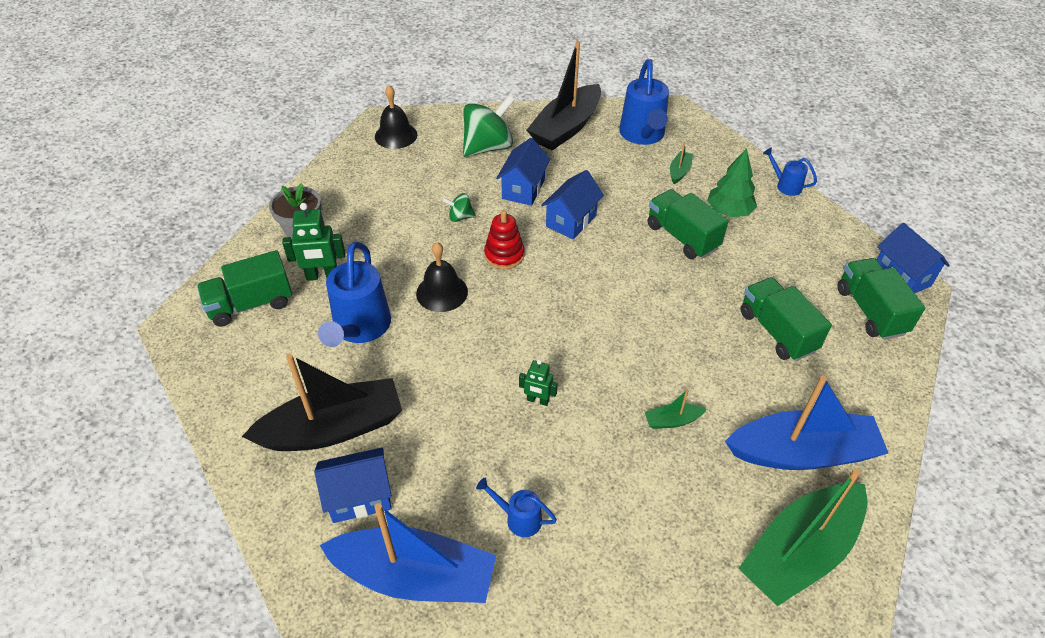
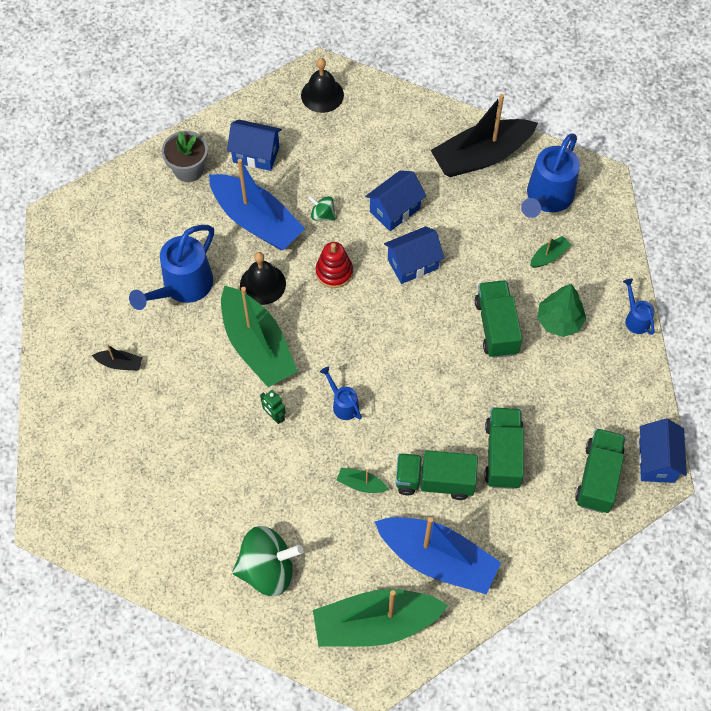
camera: 30 degrees right, 15 degrees up
(251, 304) = (115, 224): green truck -> green truck (434, 481)
(322, 276) = (181, 223): green robot -> none
(333, 428) = (120, 363): black boat -> black boat, size x0.42
(359, 497) = (110, 425): blue house -> blue house (256, 154)
(415, 576) = (114, 499): blue boat -> blue boat (256, 220)
(474, 346) = (257, 346): none -> green boat
(488, 147) = (395, 147): green spinning top -> green spinning top (267, 569)
(518, 518) = (204, 497): blue watering can -> blue watering can (343, 404)

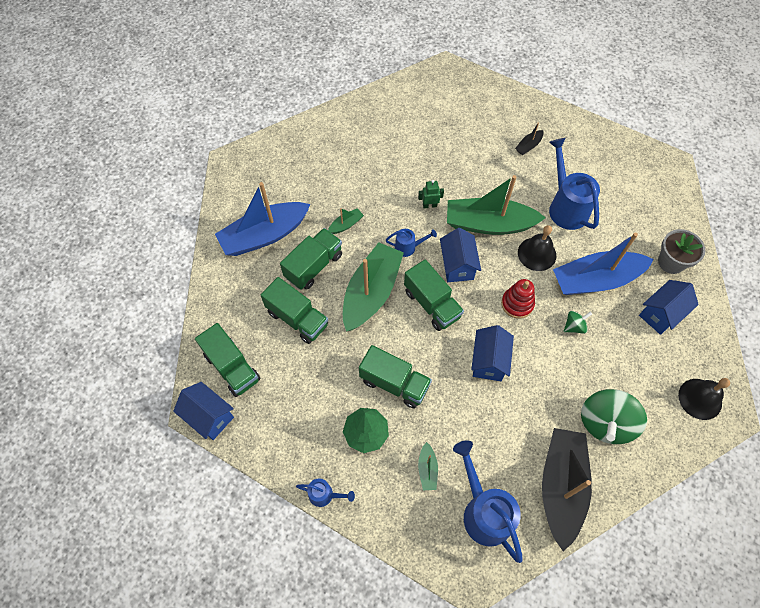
camera: 125 degrees right, 0 degrees up
(267, 569) = (334, 149): green spinning top -> green spinning top (605, 423)
(375, 623) = (257, 181): green boat -> green boat (371, 292)
(391, 344) = (432, 304): none -> green truck
(395, 210) = (547, 380): blue house -> blue house (457, 265)

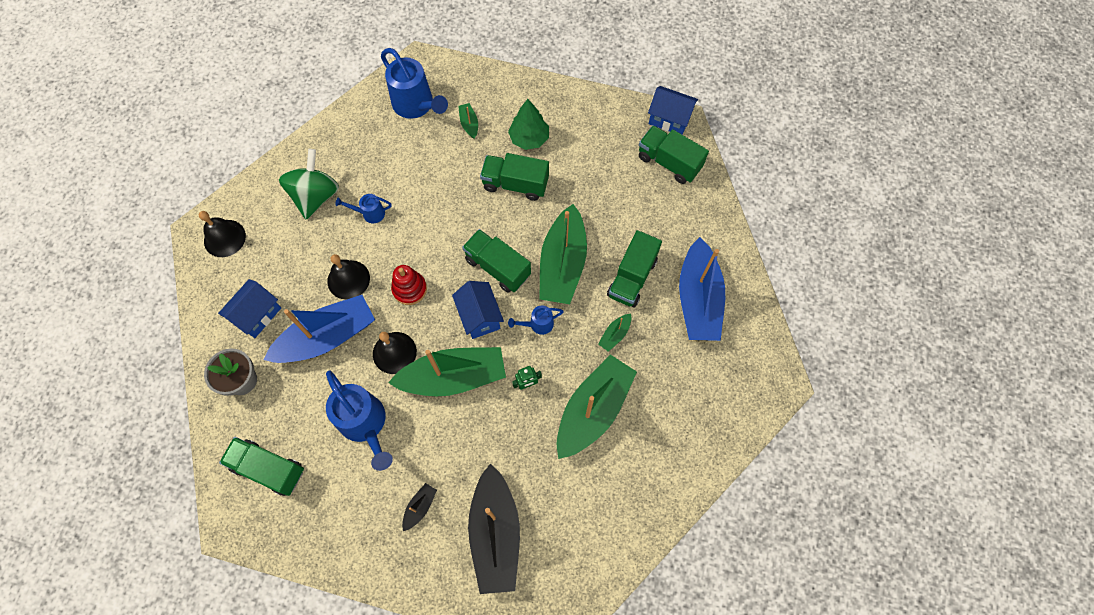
camera: 165 degrees right, 5 degrees up
(264, 235) = (698, 299): blue boat -> blue boat turned 135 degrees clockwise
(297, 318) = (627, 220): green truck -> green truck (268, 468)
(325, 495) = (549, 87): blue watering can -> blue watering can (370, 213)
(382, 176) = (593, 410): none -> green boat
(489, 361) = (430, 225): blue house -> none
(561, 487) = (353, 137): black boat -> black boat (495, 533)
(574, 326) = (348, 279): green spinning top -> black bell

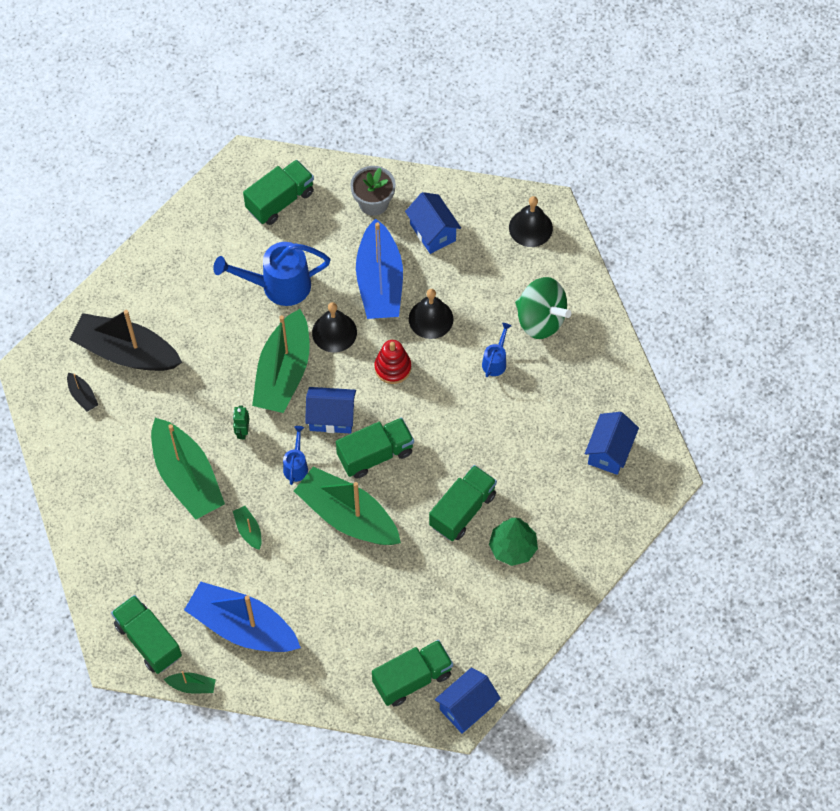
camera: 115 degrees right, 5 degrees down
(416, 105) = (609, 451): blue watering can -> blue house
(420, 507) = (181, 303): black boat -> black boat (82, 396)
(469, 124) = (560, 495): green boat -> green boat (192, 686)
(632, 278) = (299, 574): green truck -> green truck (148, 640)

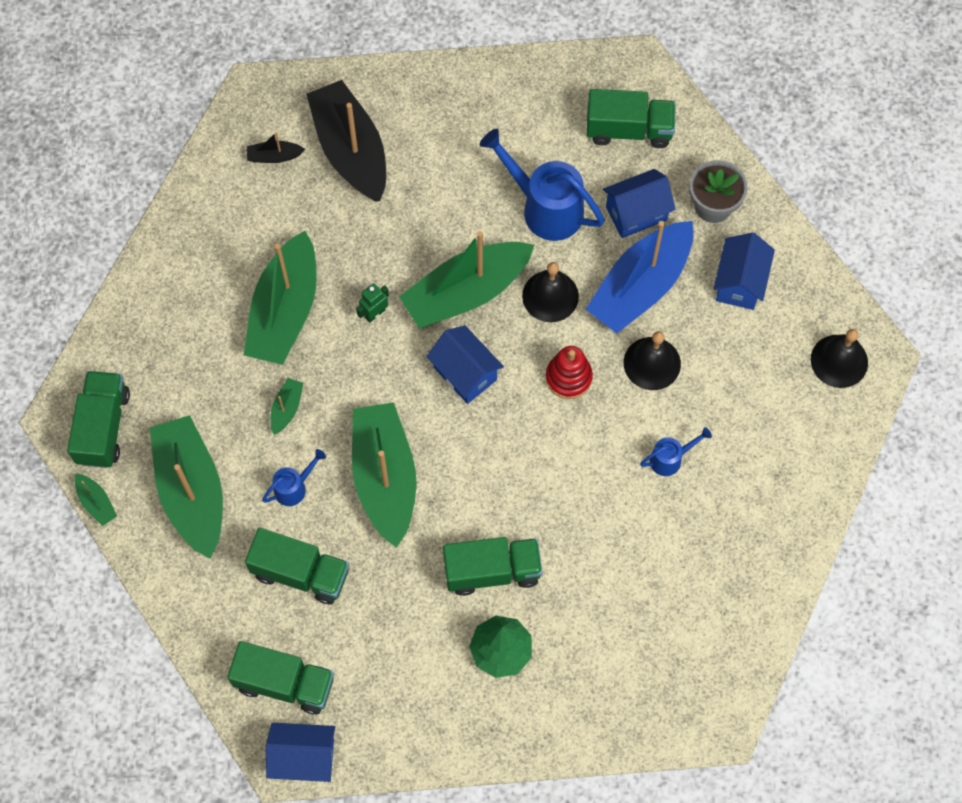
camera: 45 degrees right, 5 degrees up
(82, 396) = (274, 156): black boat -> black boat turned 75 degrees clockwise
(243, 627) = (192, 491): blue boat -> green boat
(296, 466) = (388, 388): blue watering can -> blue watering can (294, 487)
(375, 454) = (468, 444): green truck -> green truck (300, 573)
(540, 320) = (755, 458): green spinning top -> none
(609, 451) = (688, 646): blue house -> blue house (636, 213)

